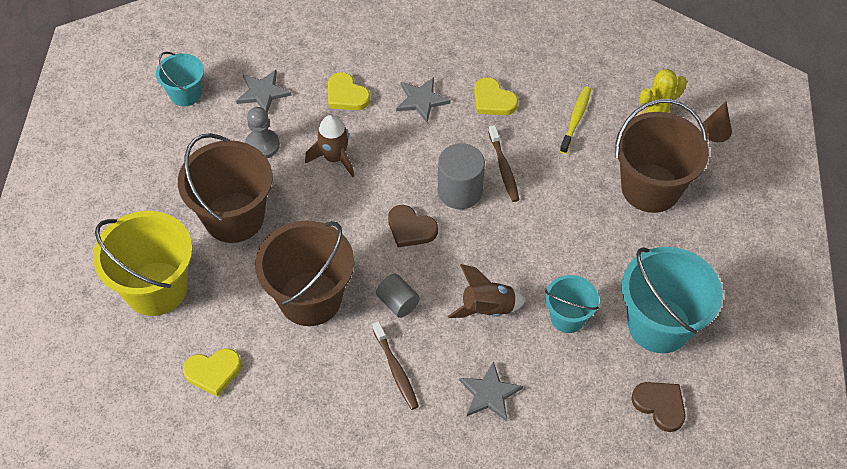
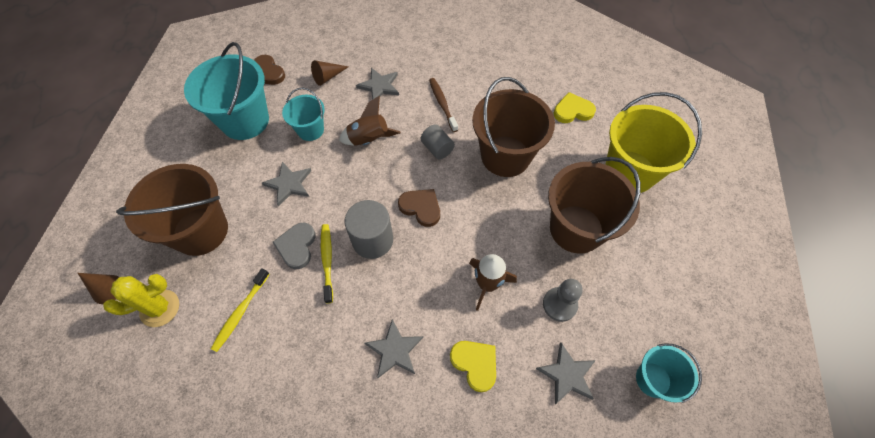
camera: 175 degrees left, 5 degrees up
(493, 100) = (318, 344): yellow heart -> none
(504, 168) = (327, 261): brown toothbrush -> yellow toothbrush
(540, 180) = (297, 246): none -> grey heart
(568, 404) = (328, 77): none -> brown cone
(571, 245) = (289, 184): none -> grey star

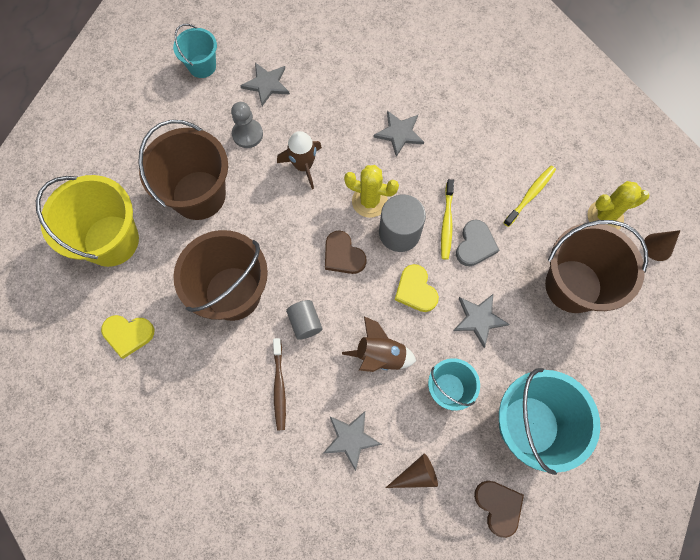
camera: 165 degrees left, 10 degrees up
(409, 264) = (369, 201): none -> yellow cactus
(475, 364) = (336, 108): yellow heart -> yellow heart (415, 290)

